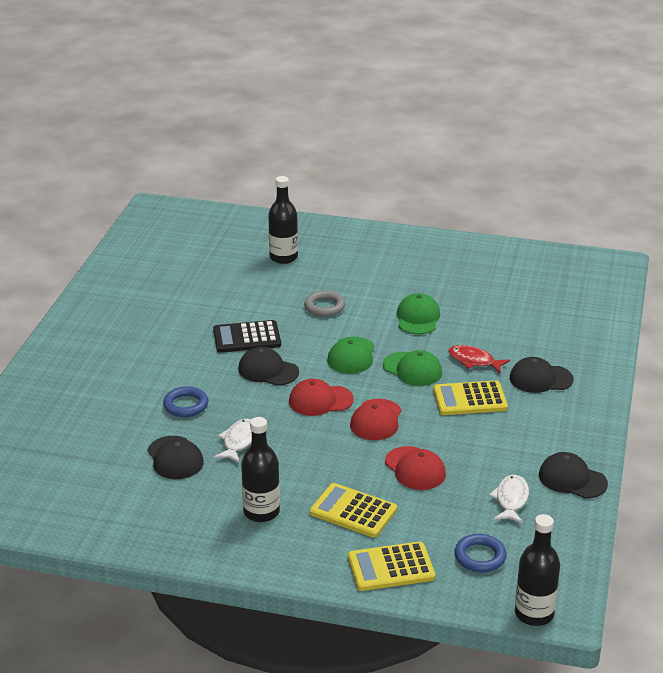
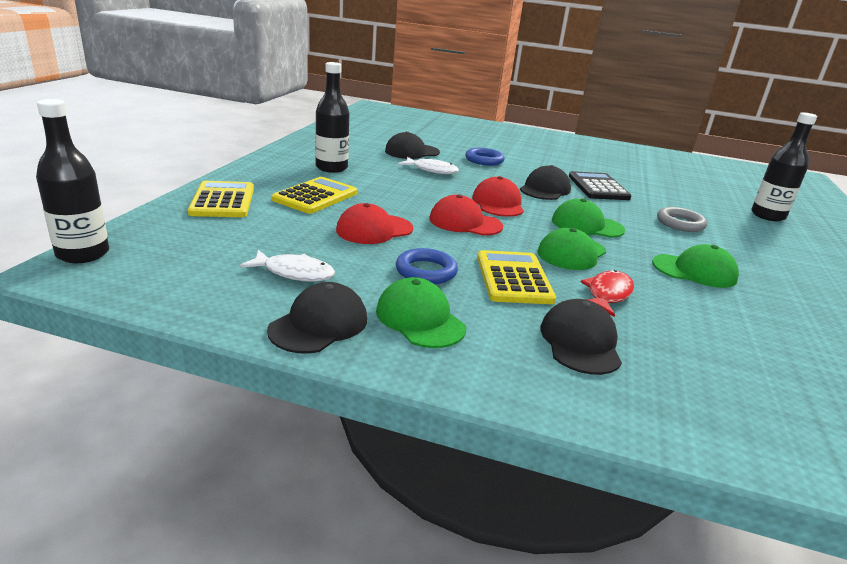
camera: 90 degrees right, 5 degrees down
(480, 557) = (204, 240): blue ring -> blue ring (426, 271)
(545, 439) = (420, 319): none -> green cap

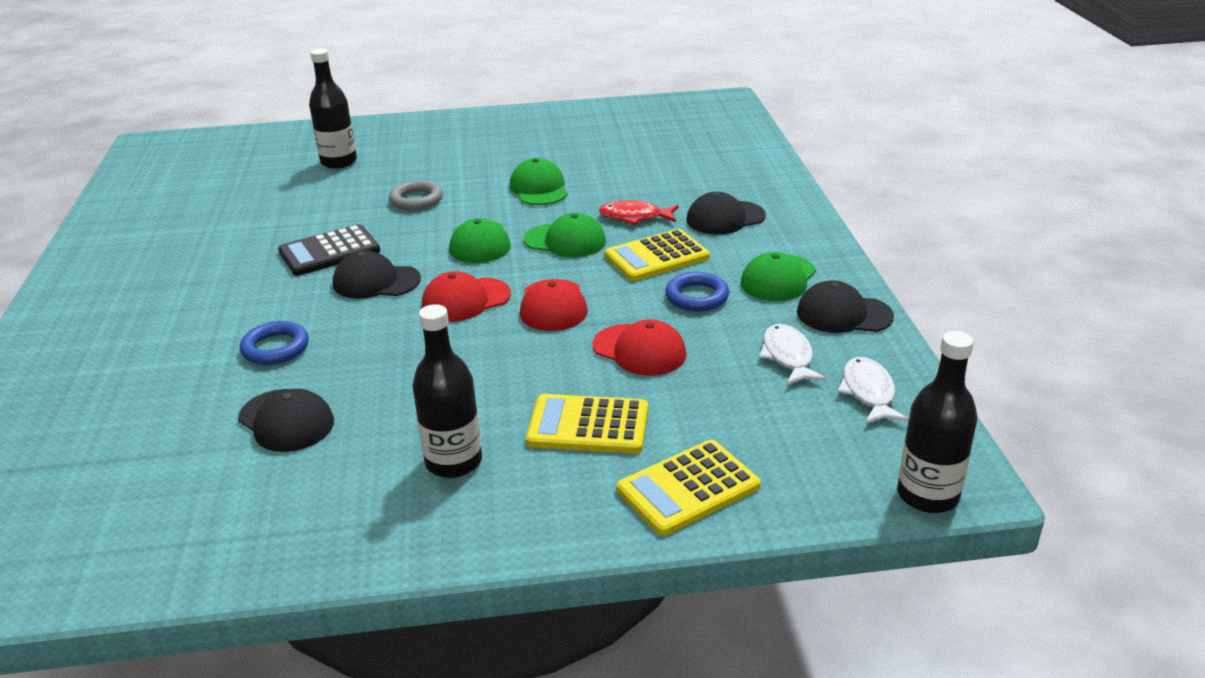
camera: 110 degrees left, 5 degrees up
(432, 170) = (374, 375): white fish -> white fish (868, 392)

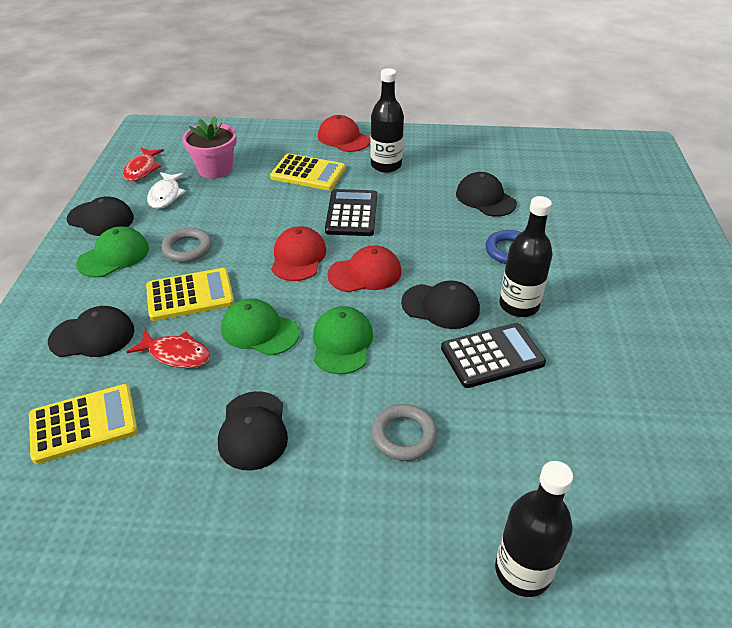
camera: 170 degrees left, 10 degrees up
(497, 368) = (351, 213): none -> black calculator
(539, 188) = (253, 430): green cap -> black cap
(639, 350) = (254, 212): red cap -> red cap (343, 138)
(688, 488) = (272, 140): yellow calculator -> yellow calculator (83, 423)
(697, 297) = (187, 248): blue ring -> grey ring
(750, 410) = (215, 169): none -> pink flower pot
(868, 392) = (142, 169): white fish -> red fish
(927, 495) = (167, 125): black bottle -> black bottle (519, 305)

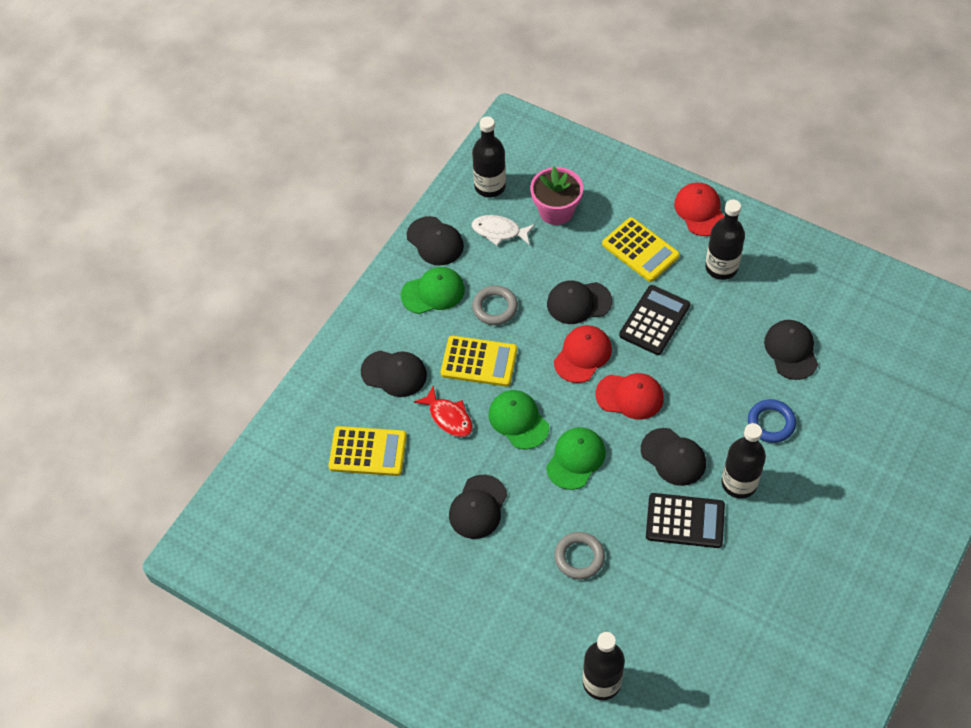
camera: 30 degrees right, 15 degrees up
(142, 169) = (490, 186): red fish -> black bottle
(166, 195) = (499, 231): white fish -> white fish turned 75 degrees clockwise
(271, 221) = (578, 302): none -> black cap

